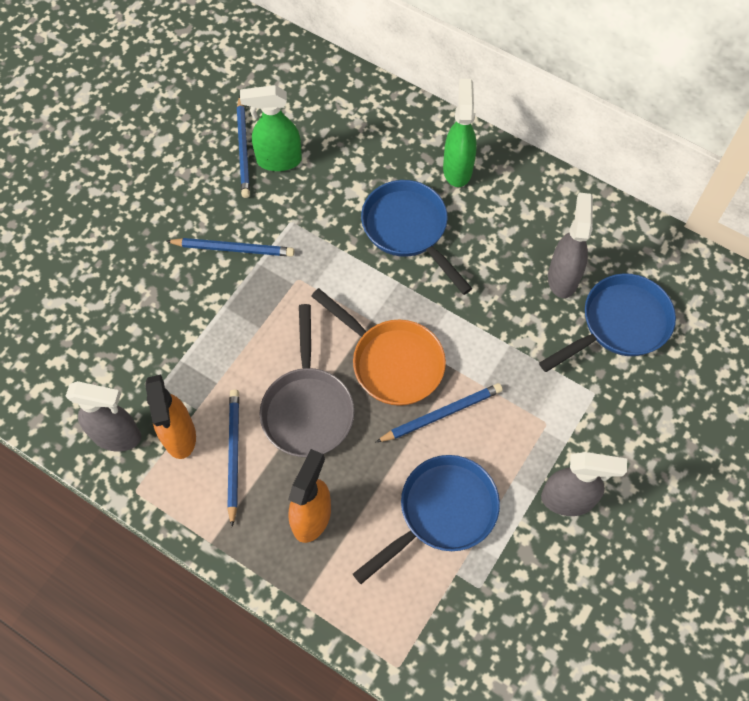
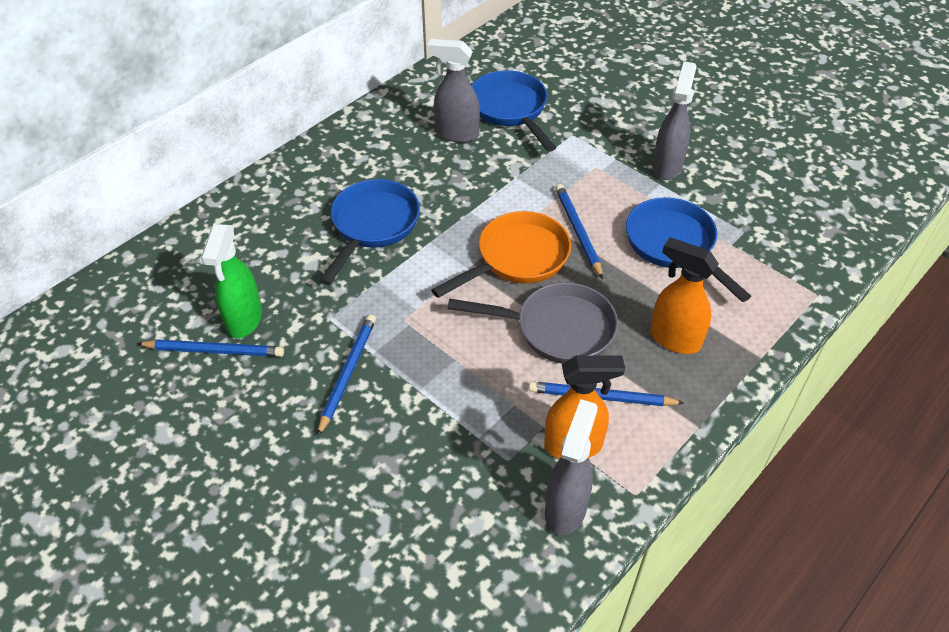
camera: 80 degrees left, 15 degrees down
(408, 230) = (372, 226): blue pan -> blue pan turned 135 degrees clockwise
(457, 169) = (314, 181): green spray bottle -> none

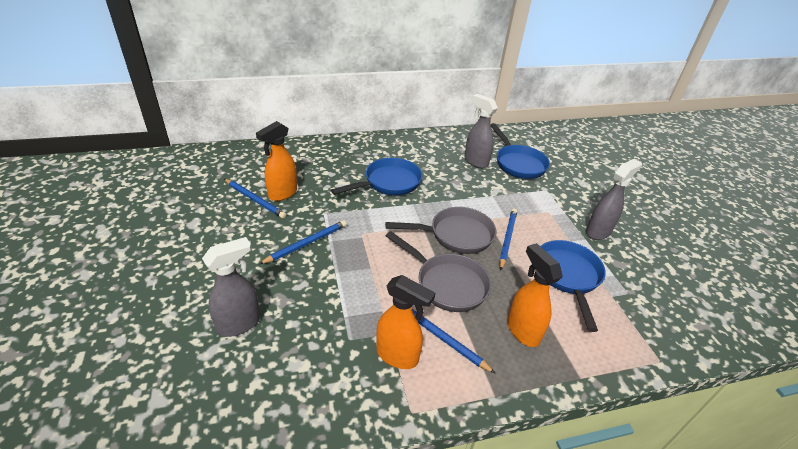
camera: 30 degrees right, 10 degrees down
(244, 320) = (282, 193): green spray bottle -> orange spray bottle
(510, 110) = (518, 163): blue pan -> blue pan turned 150 degrees clockwise
(517, 258) = (456, 235): orange pan -> grey pan
(566, 508) = (357, 391): grey spray bottle -> grey spray bottle (239, 324)

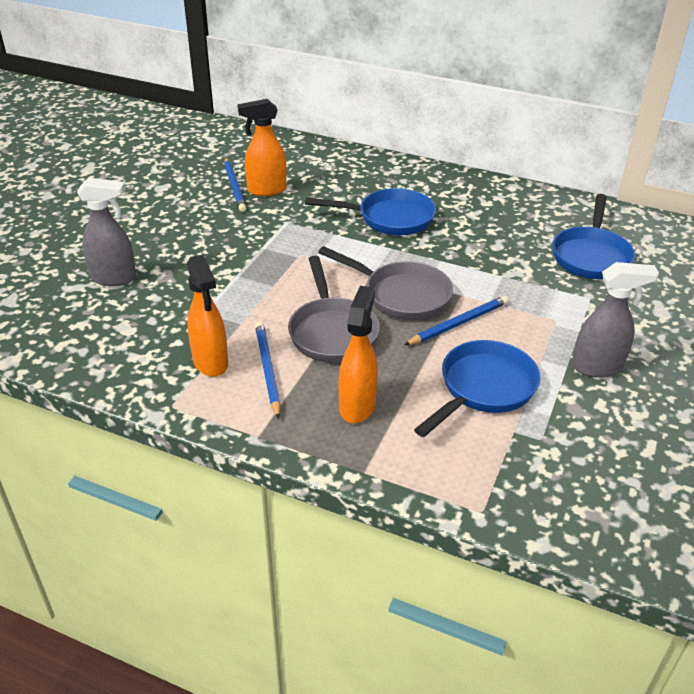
camera: 40 degrees right, 0 degrees up
(306, 243) = (238, 241): blue pencil -> none
(475, 161) = (531, 234): grey spray bottle -> none

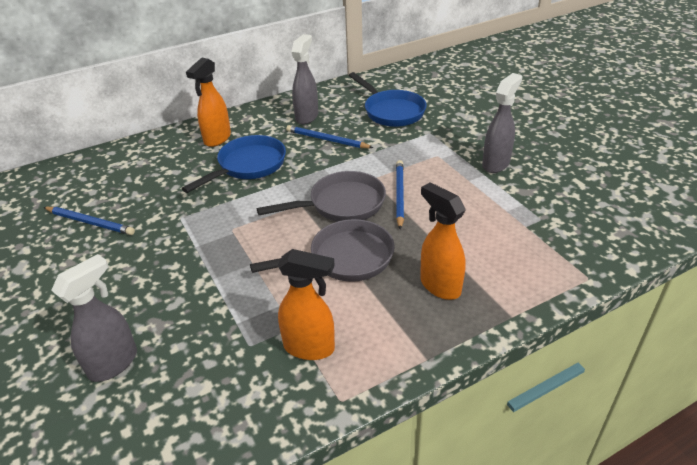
camera: 50 degrees left, 0 degrees up
(266, 190) = (123, 207): orange spray bottle -> orange spray bottle (217, 139)
(267, 370) = (353, 316): blue pencil -> blue pencil (327, 140)
(332, 332) = (345, 258): grey pan -> grey pan turned 45 degrees counterclockwise
(483, 388) = (474, 218): blue pan -> none
(506, 211) = (307, 116): none -> grey spray bottle

